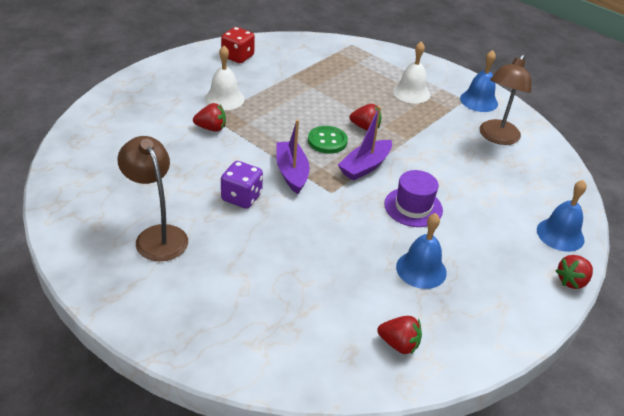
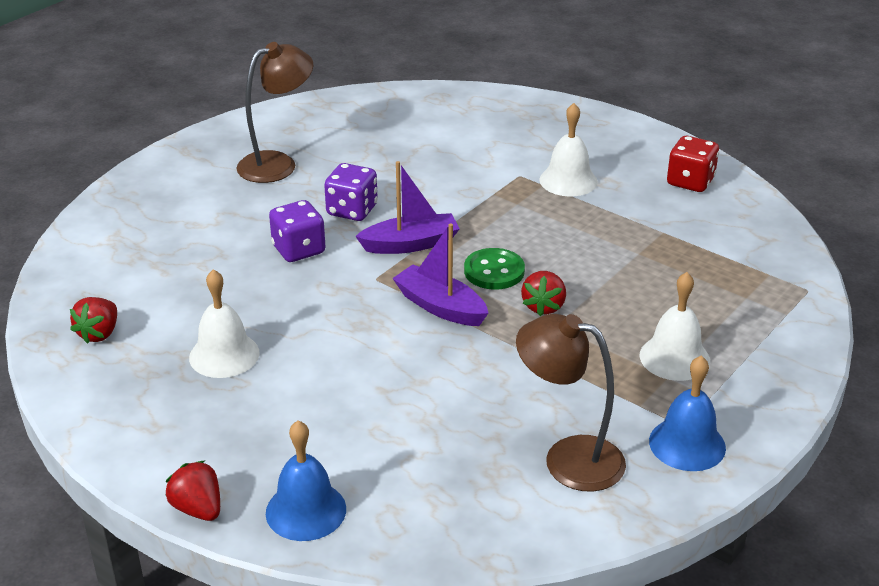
camera: 90 degrees right, 5 degrees down
(211, 128) = (492, 177): red strawberry -> none
(292, 228) = (298, 250): none -> purple dice
(413, 207) = (353, 351): purple hat -> none
(421, 269) = (224, 355): blue bell -> white bell

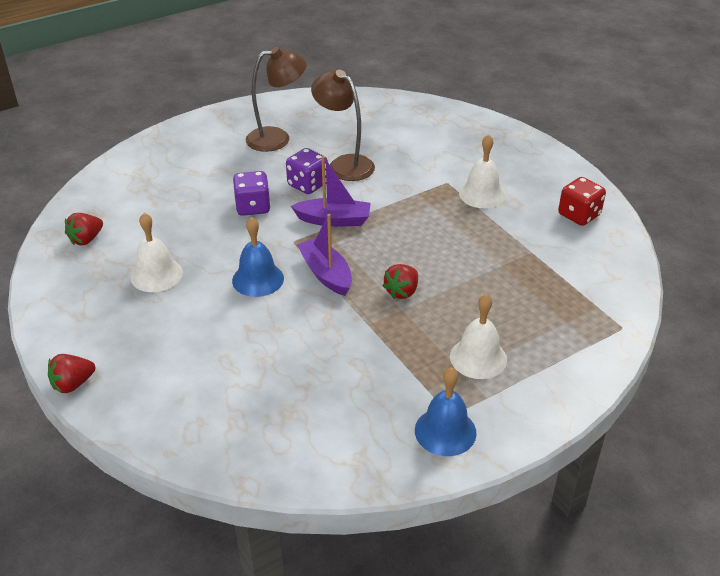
camera: 20 degrees right, 5 degrees up
(198, 508) = (73, 384): red strawberry -> red strawberry turned 105 degrees counterclockwise
(306, 510) = (141, 406): blue bell -> blue bell (258, 279)
(494, 271) = (382, 255): green button -> none
(568, 458) = (348, 418): brown lamp -> brown lamp (344, 164)

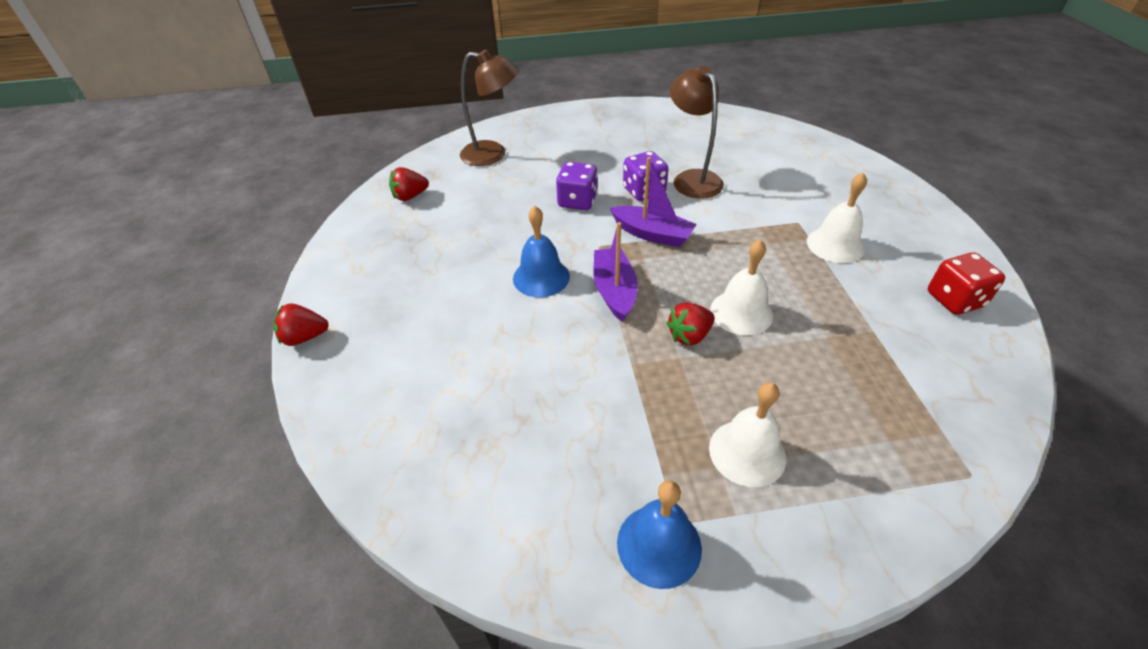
camera: 25 degrees right, 5 degrees up
(156, 275) = (448, 246): white bell -> white bell (741, 312)
(277, 138) = (637, 140): brown lamp -> brown lamp (493, 154)

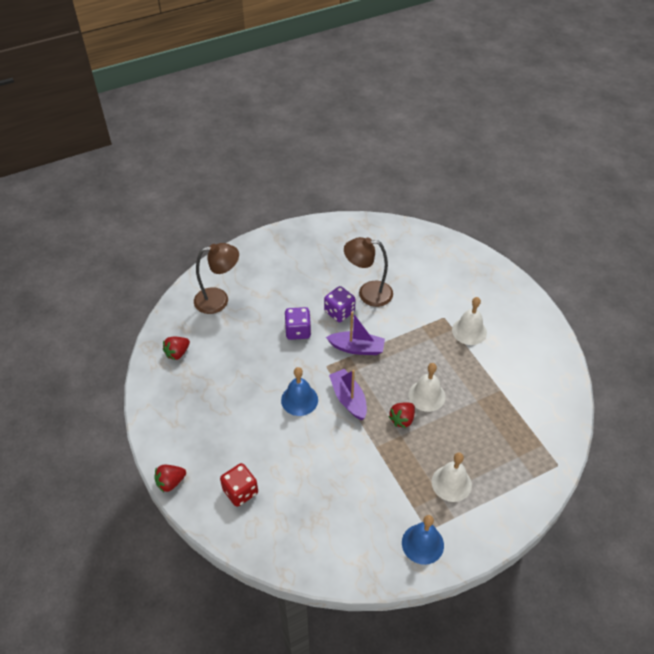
camera: 20 degrees left, 5 degrees up
(692, 178) = (368, 293): brown lamp -> brown lamp turned 45 degrees counterclockwise
(954, 300) = (540, 357): red dice -> red dice (240, 491)

